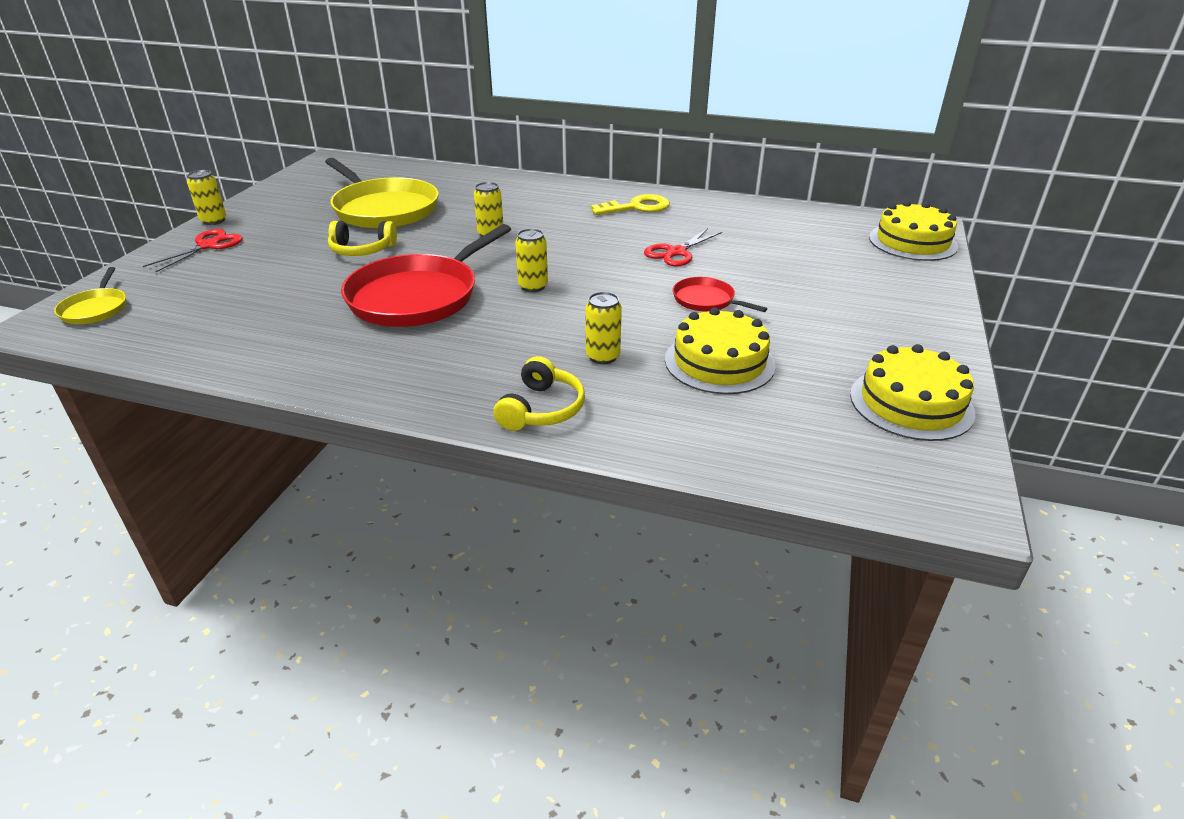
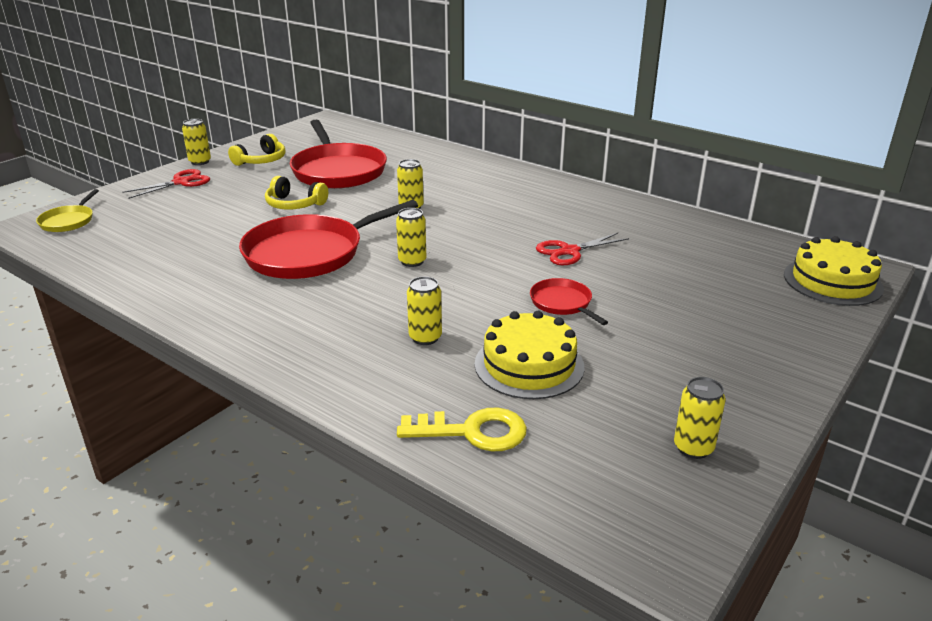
camera: 20 degrees right, 5 degrees down
(383, 209) = (338, 171): yellow pan -> red pan
(542, 409) = (337, 373): yellow headphones -> yellow headphones (261, 160)
(637, 207) = (564, 201): yellow key -> yellow key (473, 431)
(911, 403) = (693, 448): yellow cake -> yellow can

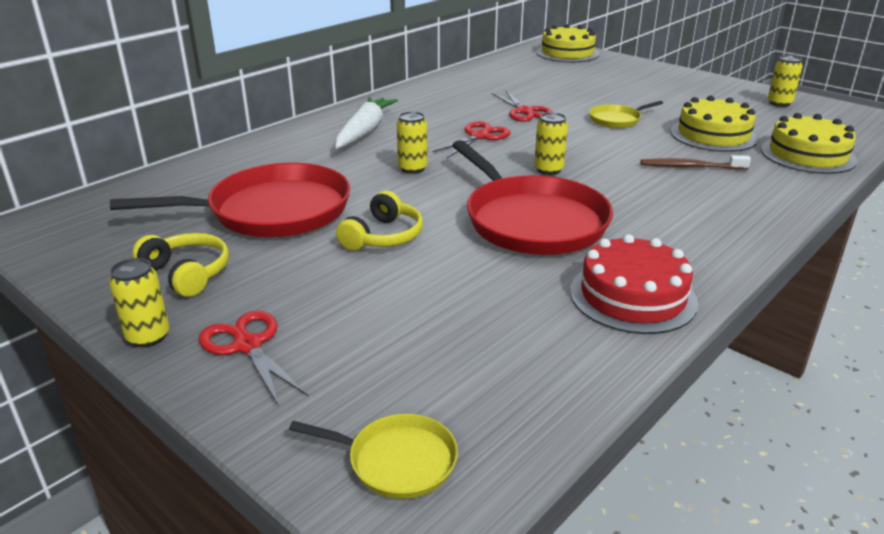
camera: 85 degrees left, 0 degrees up
(183, 287) = (632, 296): none -> red cake
(425, 337) = (690, 167): yellow can -> brown toothbrush
(473, 431) = (807, 155): yellow key -> yellow cake
(489, 230) = (479, 136): none -> red scissors
(490, 185) = (364, 131): none -> white carrot
(563, 303) = (617, 120): red pan -> yellow pan

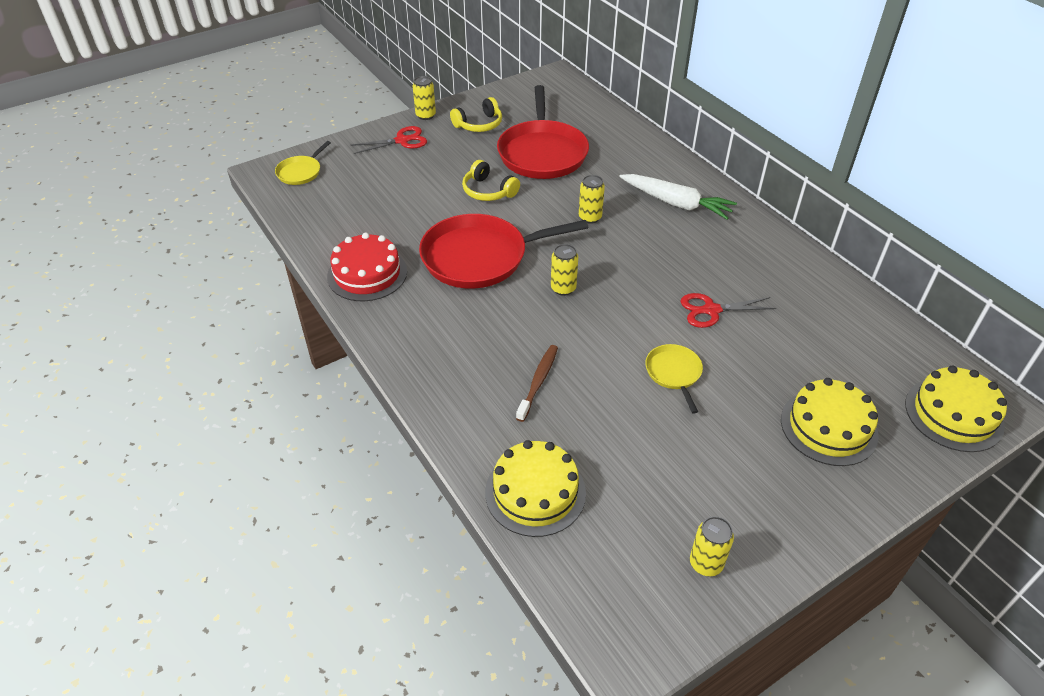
camera: 105 degrees right, 15 degrees up
(479, 136) = (649, 265): red scissors -> none
(713, 135) = (611, 436): yellow cake -> yellow cake (828, 427)

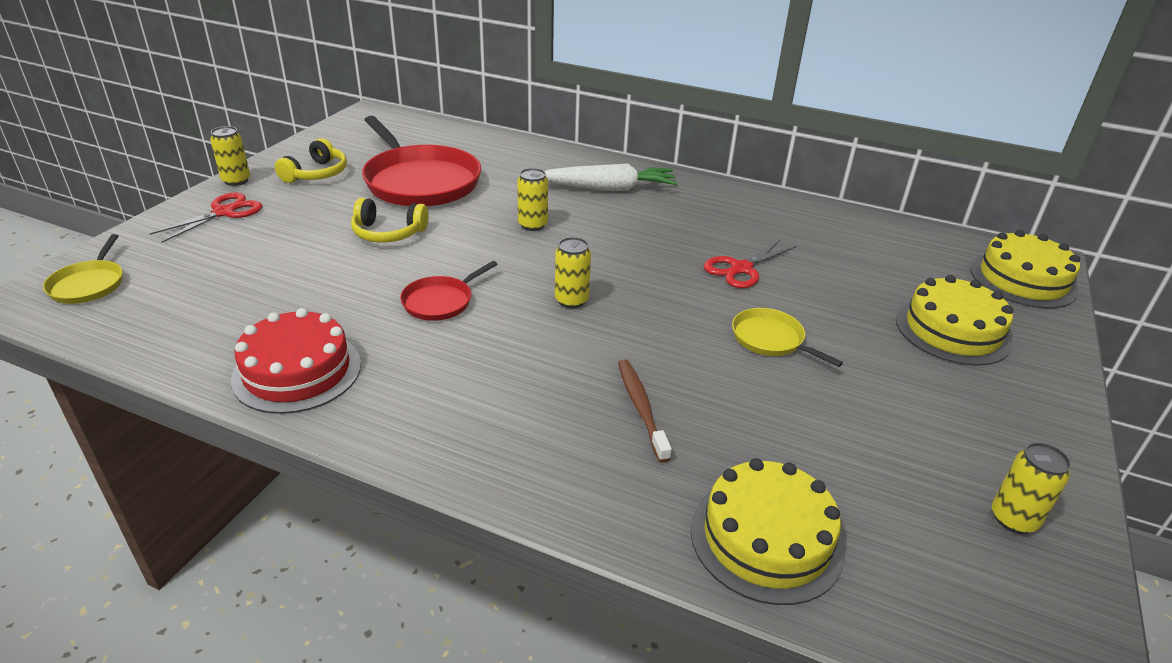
camera: 35 degrees left, 10 degrees down
(480, 257) = (440, 301): red pan -> red pan, size x0.48

